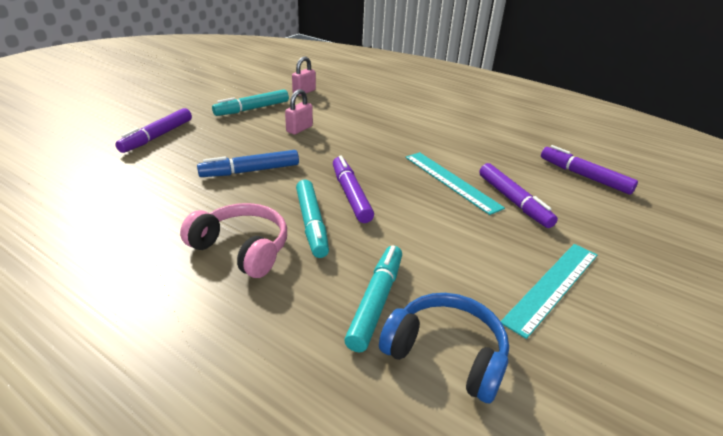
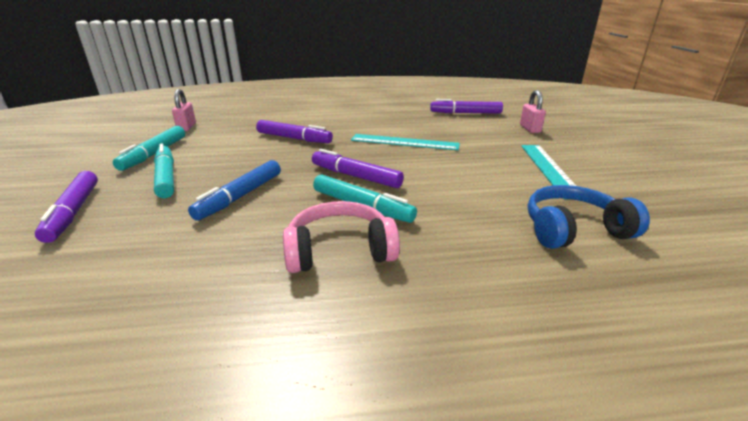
camera: 40 degrees left, 5 degrees down
(299, 129) = (231, 152): pink padlock -> pink padlock (530, 129)
(376, 302) = (491, 227): turquoise marker -> turquoise marker (166, 177)
(513, 201) = (456, 138): purple marker -> purple marker (294, 138)

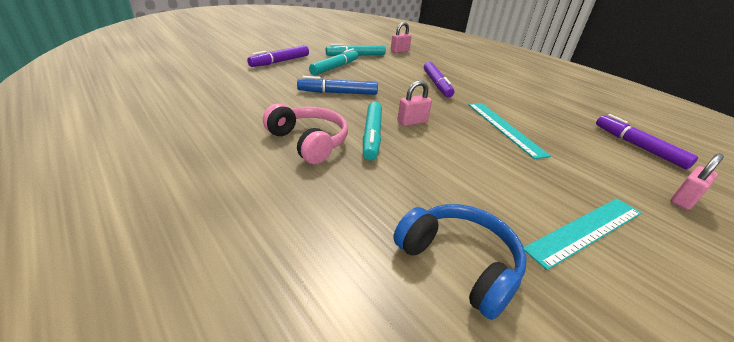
camera: 55 degrees right, 5 degrees up
(355, 176) = (412, 122): purple marker -> pink padlock

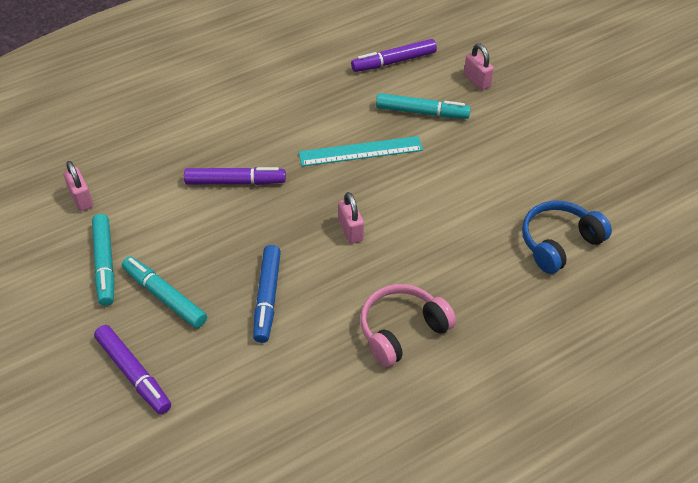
camera: 80 degrees left, 15 degrees up
(372, 135) = (385, 272): turquoise marker -> turquoise marker (422, 112)
(586, 230) = (518, 158): turquoise ruler -> none

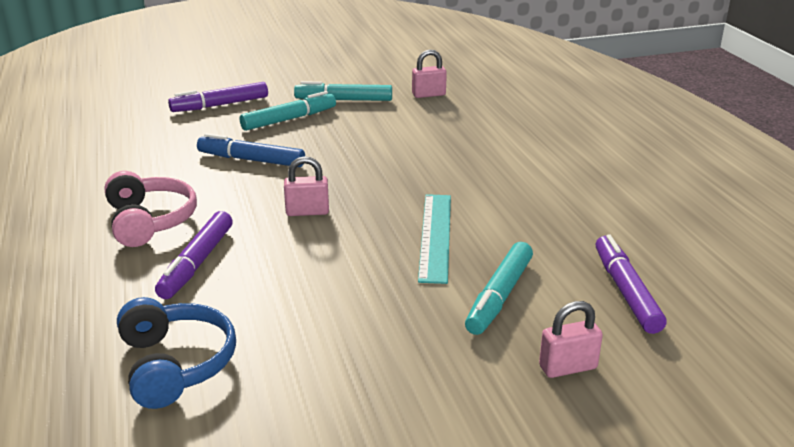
camera: 105 degrees right, 20 degrees down
(235, 182) = (417, 159): purple marker -> purple marker (197, 263)

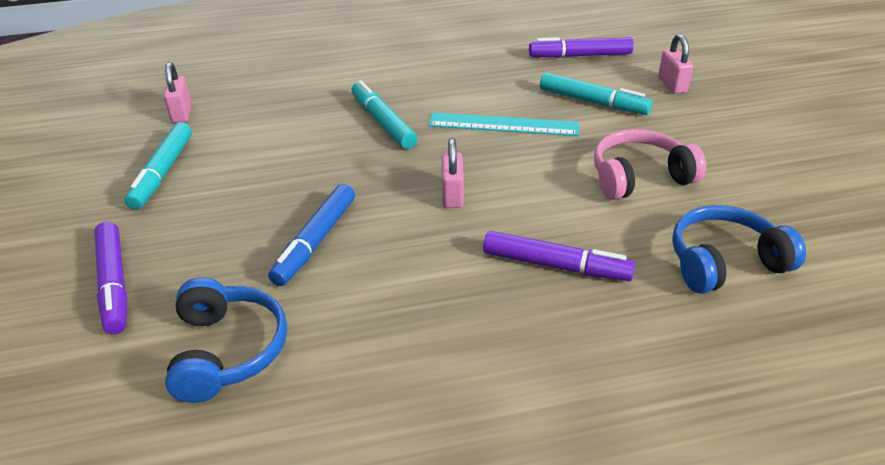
camera: 85 degrees left, 10 degrees up
(146, 144) = (227, 351): none -> blue headphones
(150, 221) = (463, 315): pink headphones -> pink headphones (639, 177)
(289, 119) = (202, 215): turquoise marker -> turquoise marker (383, 122)

